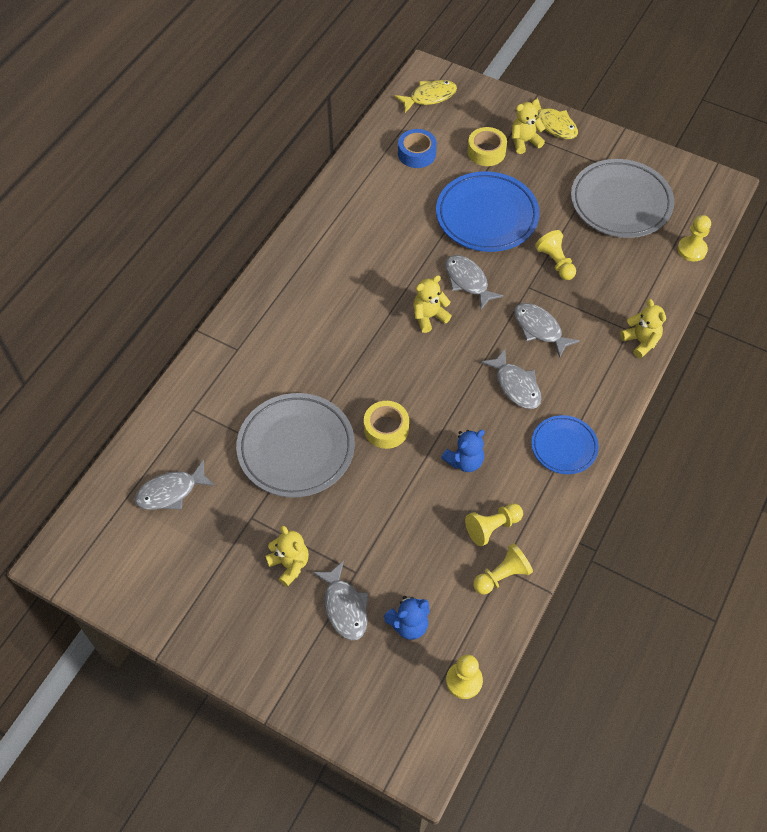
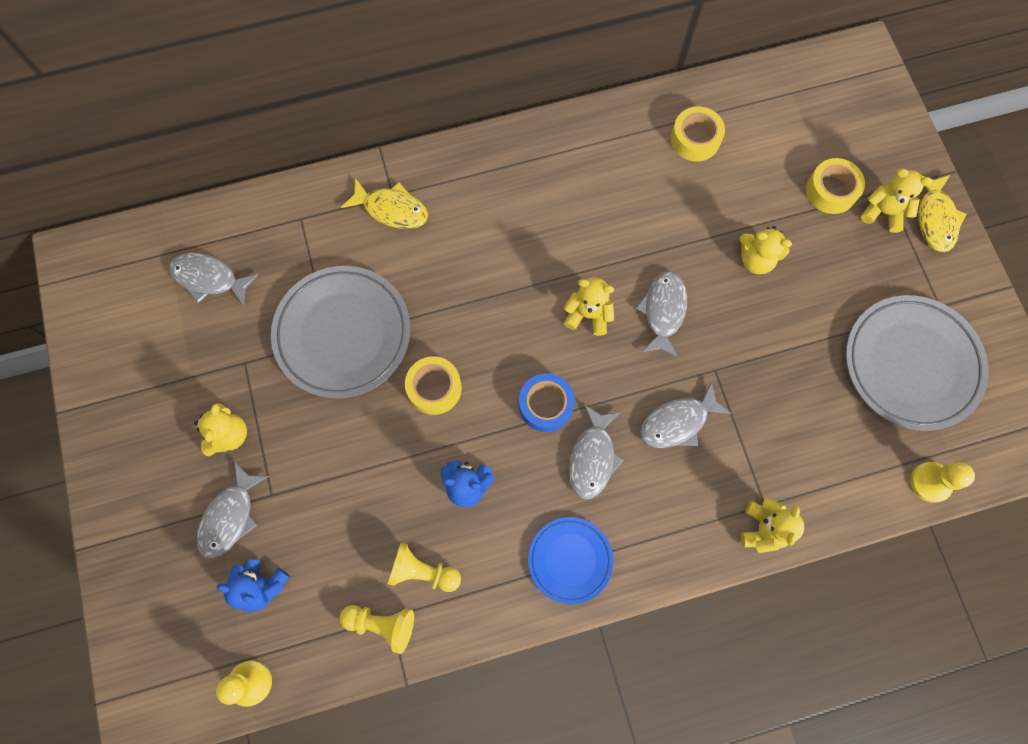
camera: 45 degrees right, 15 degrees up
(384, 181) = (695, 139): none -> yellow tape
(416, 153) = (758, 135): blue tape -> blue tape (545, 405)
(429, 97) = (837, 84): yellow fish -> yellow fish (392, 209)
(486, 216) = (755, 260): blue plate -> yellow teddy bear
(539, 329) = (678, 422): grey fish -> grey fish turned 120 degrees counterclockwise
(555, 262) = (770, 368): yellow pawn -> none

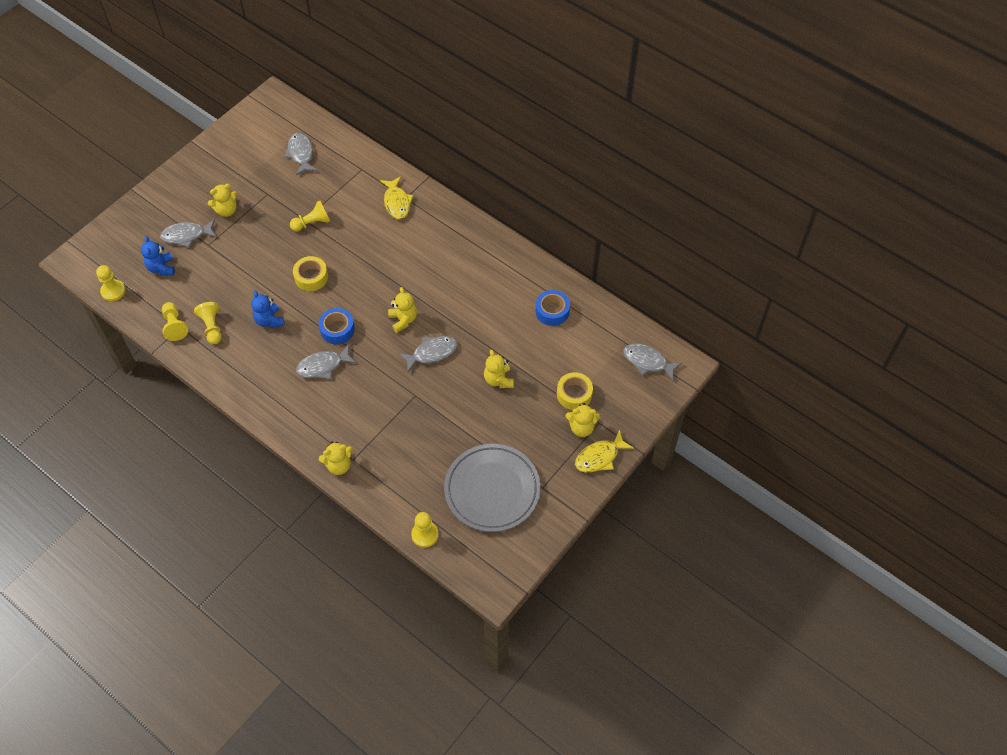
camera: 55 degrees right, 15 degrees down
(343, 334) = (312, 223): grey plate -> yellow pawn
(570, 560) = (260, 386): blue plate -> none
(678, 422) = (371, 394): grey fish -> grey fish (647, 362)
(695, 139) = (552, 311): yellow tape -> blue tape
(883, 212) = (581, 428): yellow teddy bear -> yellow teddy bear turned 105 degrees clockwise

